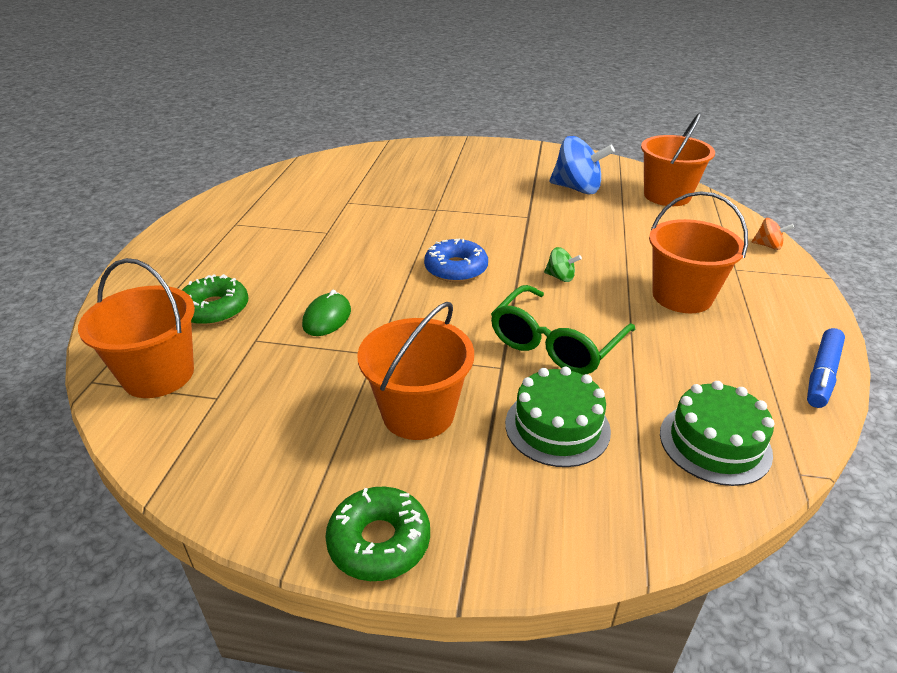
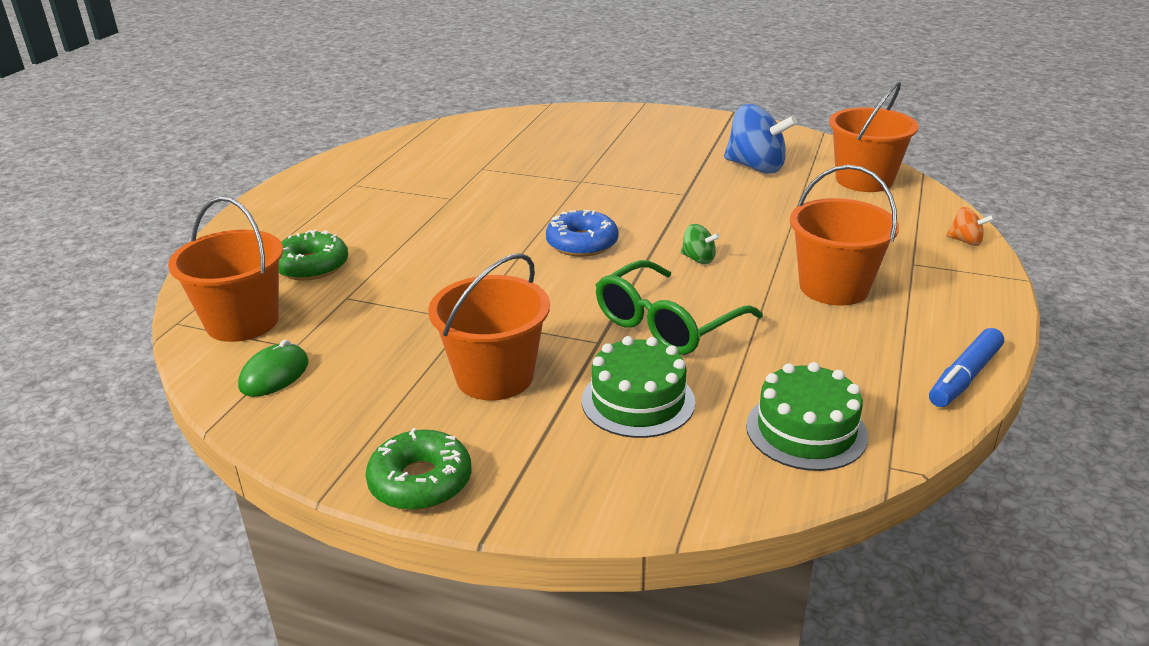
camera: 10 degrees right, 5 degrees down
(327, 318) = (426, 282): green mouse -> green mouse (274, 374)

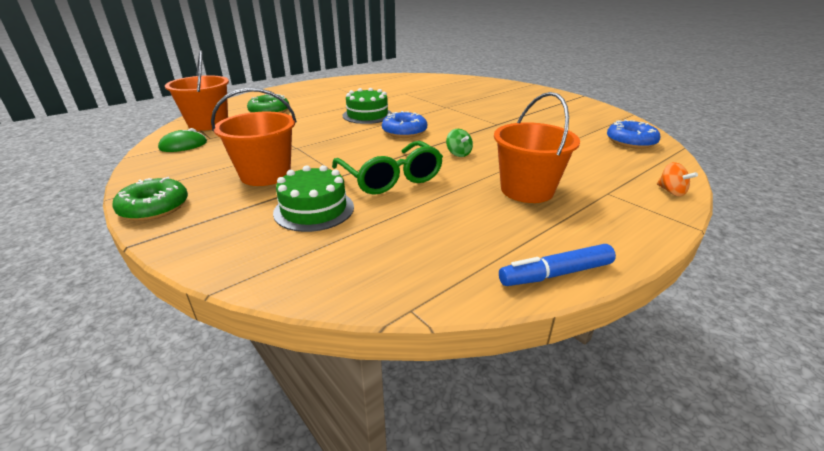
camera: 30 degrees right, 0 degrees up
(666, 324) = (391, 178): green glasses -> green glasses turned 105 degrees counterclockwise
(756, 167) = (561, 121): blue spinning top -> none
(806, 430) = (386, 263): green cake -> green cake (367, 115)
(864, 180) = (630, 141): orange bucket -> blue donut

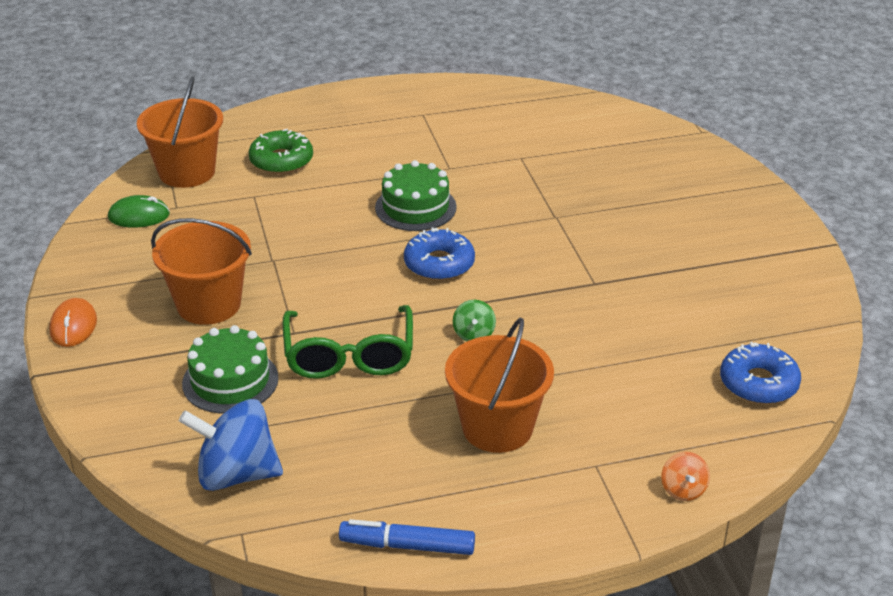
camera: 25 degrees right, 5 degrees up
(154, 207) = (73, 326): green donut -> orange mouse
(368, 266) = (236, 474): none -> blue spinning top

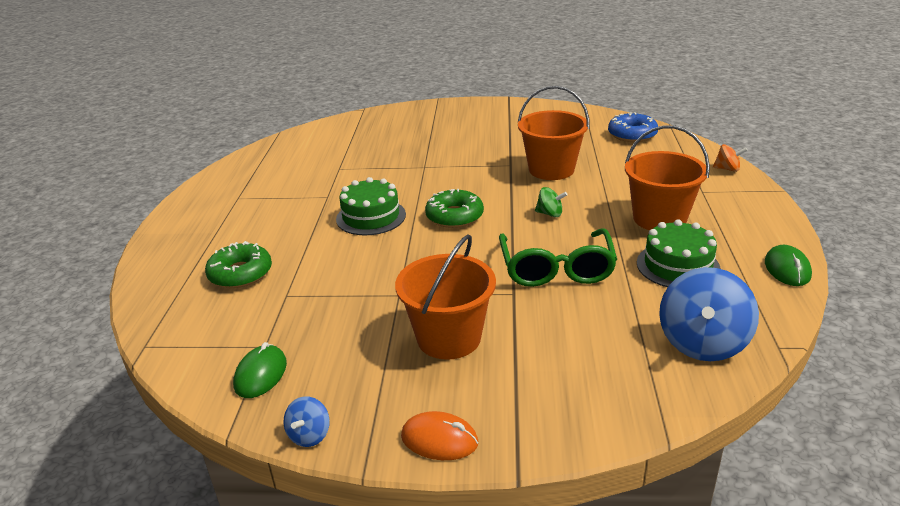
camera: 70 degrees left, 5 degrees down
(71, 260) = (309, 435): none -> blue spinning top
(187, 172) = (205, 333): orange bucket -> orange bucket (551, 169)
(230, 381) = (571, 335): green cake -> green cake (678, 266)
(349, 356) = (556, 269): green glasses -> green glasses turned 75 degrees clockwise
(407, 546) = (787, 269): blue marker -> green mouse
(439, 264) = (454, 216): blue donut -> green donut

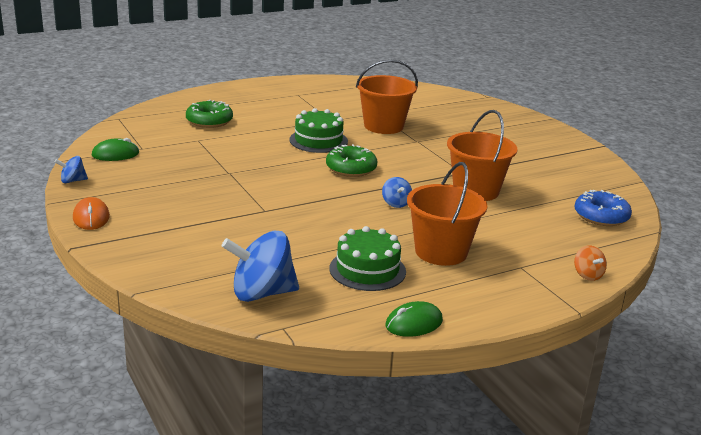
camera: 55 degrees right, 5 degrees down
(449, 338) = (193, 199): orange bucket -> orange bucket (383, 126)
(550, 214) = (396, 203): green spinning top -> blue spinning top
(556, 269) = (313, 220): green glasses -> none

